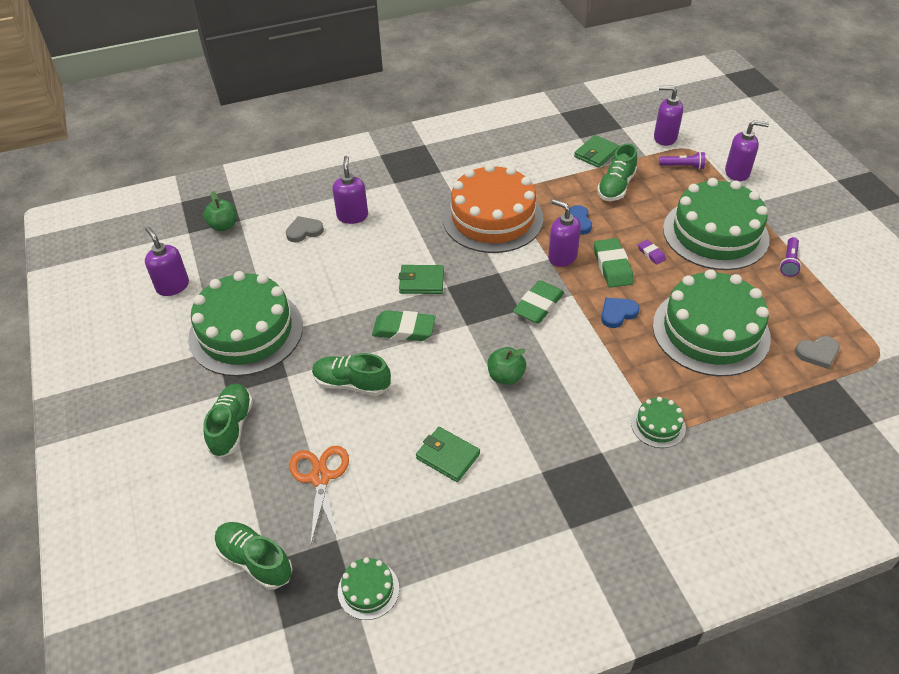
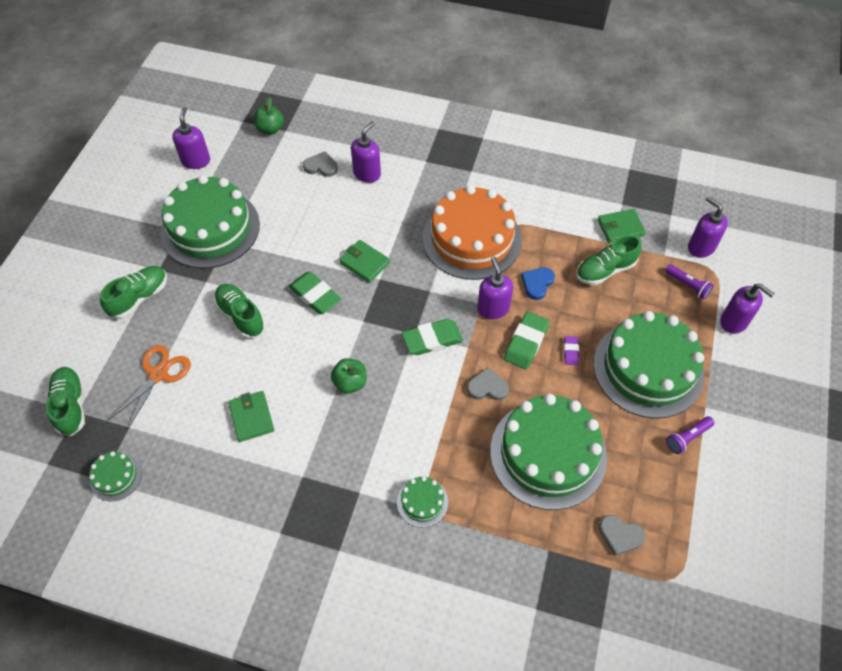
camera: 35 degrees right, 10 degrees up
(617, 313) = (487, 387): blue heart -> grey heart

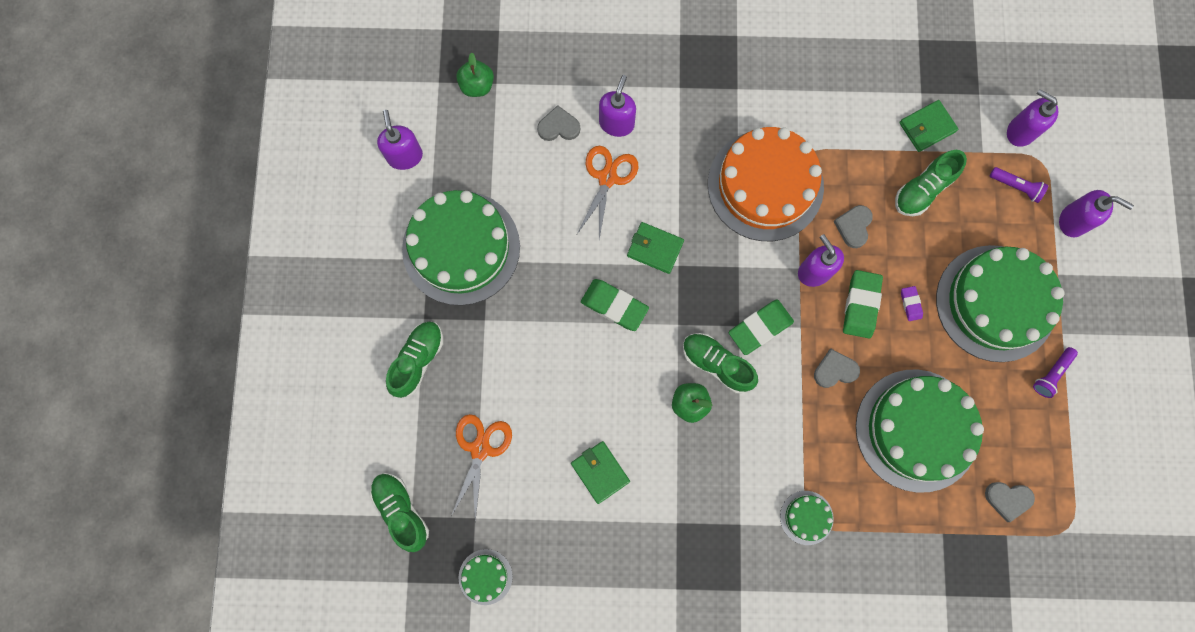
camera: 15 degrees left, 20 degrees up
(241, 316) = (542, 354): green shoe -> green shoe (717, 364)
(346, 207) = (607, 177): none -> orange scissors
(537, 283) = (853, 226): blue heart -> grey heart

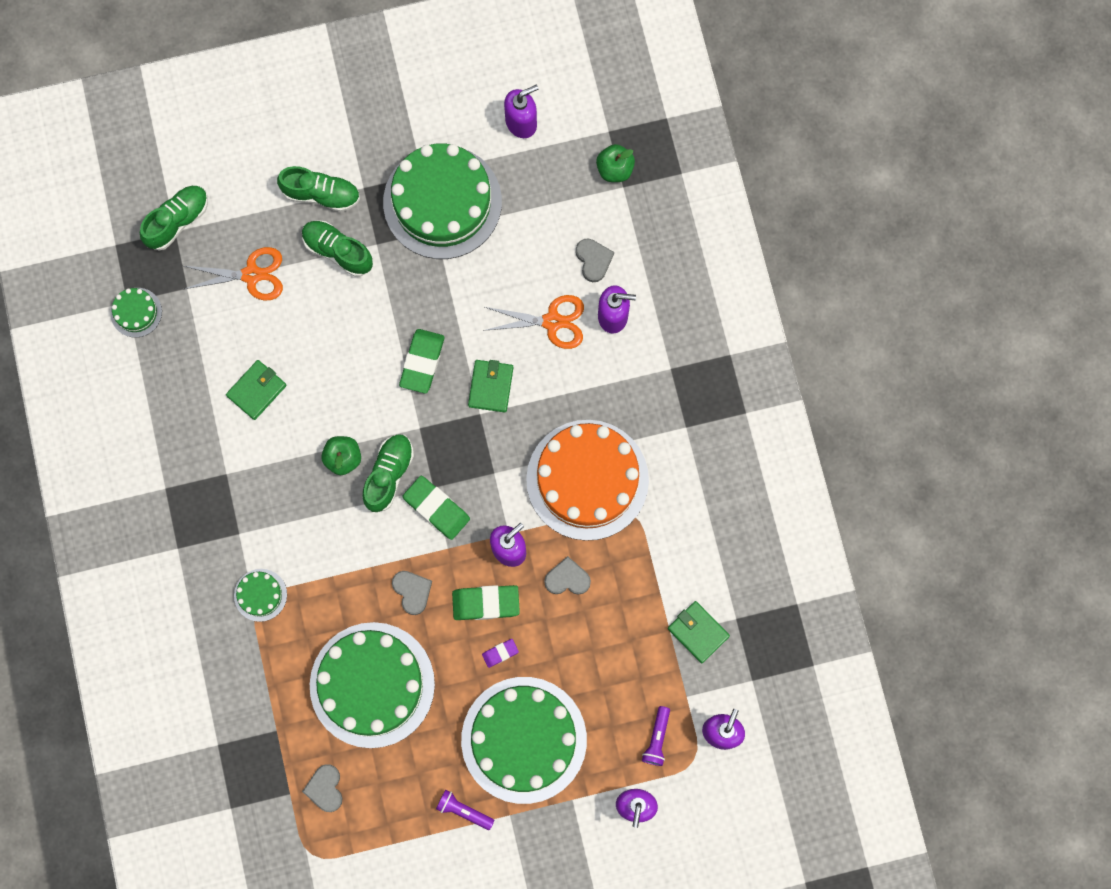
camera: 75 degrees right, 0 degrees up
(923, 189) = (627, 642): green shoe -> green shoe (338, 251)

